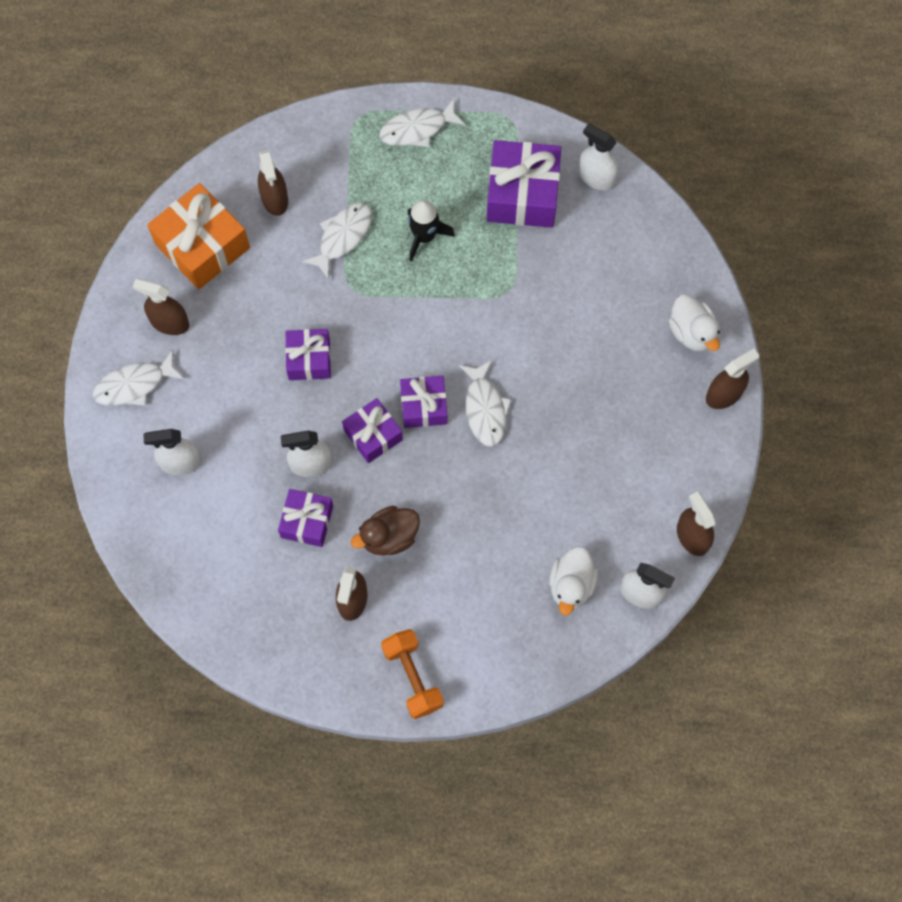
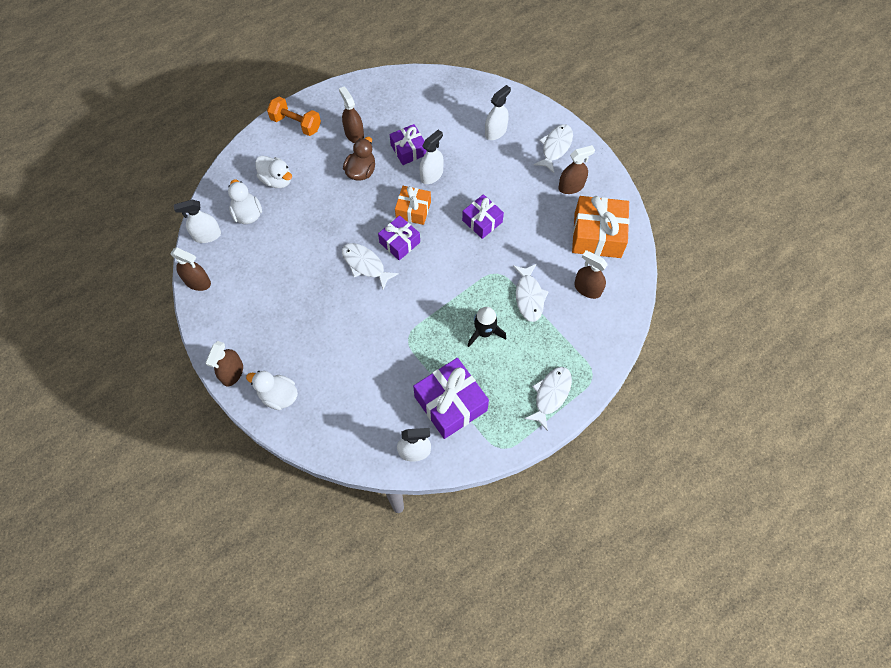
camera: 140 degrees right, 5 degrees down
(373, 435) = (413, 210): purple gift -> orange gift
(500, 607) = (277, 180): none -> white duck

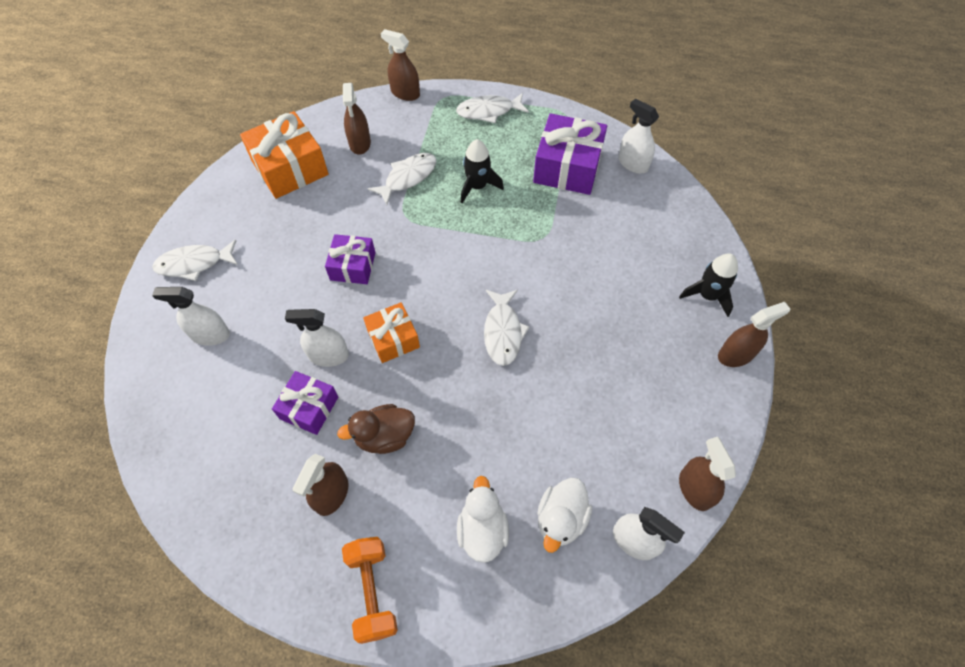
camera: 130 degrees left, 5 degrees down
(278, 395) = (707, 295): white duck -> black rocket
(399, 242) = (446, 321): purple gift -> none
(571, 186) = (242, 220): brown spray bottle -> brown spray bottle (405, 93)

